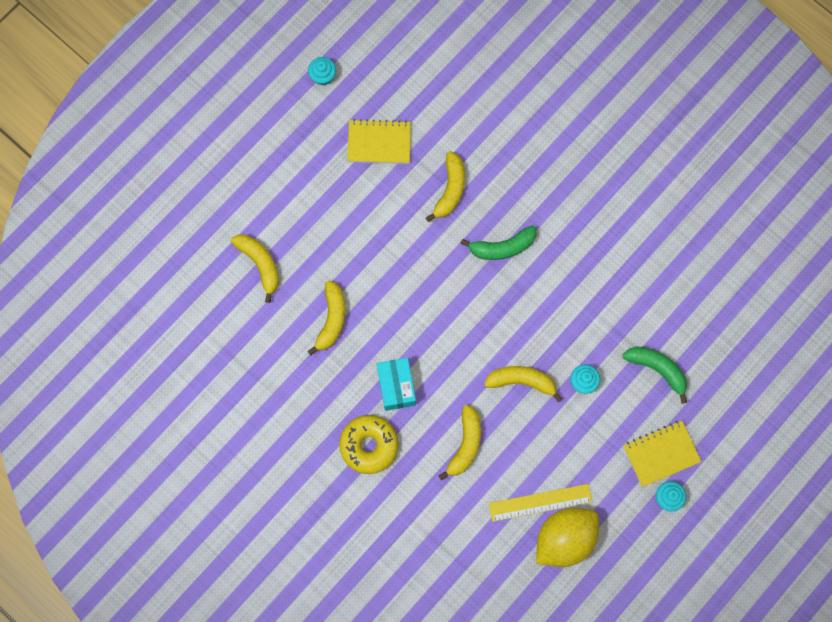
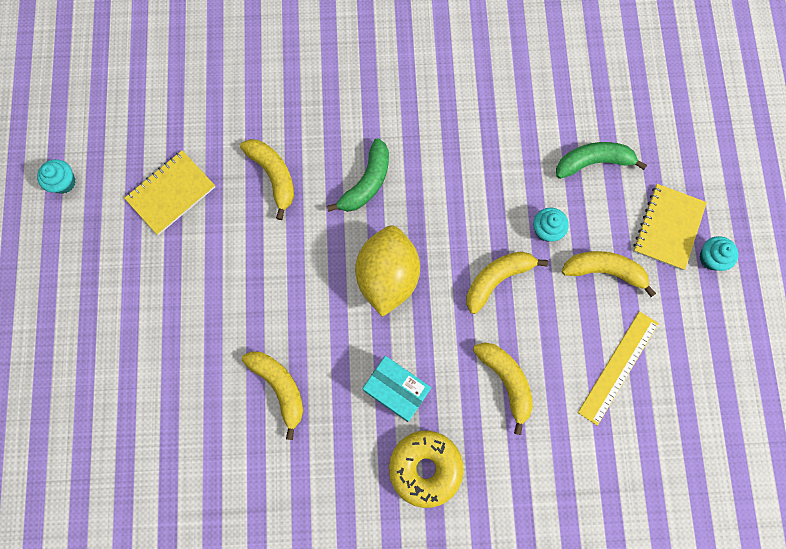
camera: 45 degrees left, 0 degrees up
(260, 264) = (164, 401): yellow banana -> yellow banana (604, 271)
(564, 539) = (670, 378): yellow lemon -> yellow lemon (387, 276)

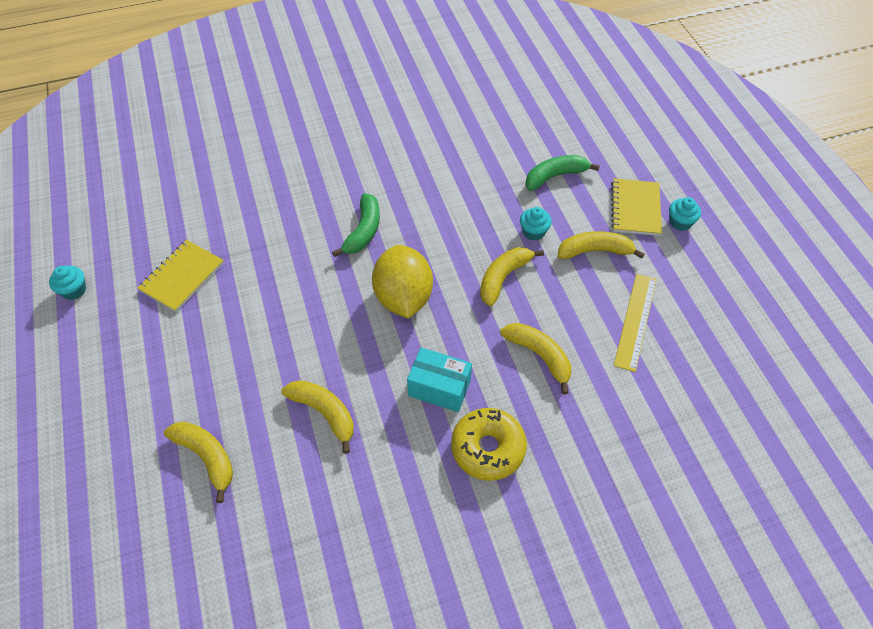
camera: 15 degrees left, 20 degrees down
(273, 176) = (277, 244): yellow banana -> yellow banana (207, 457)

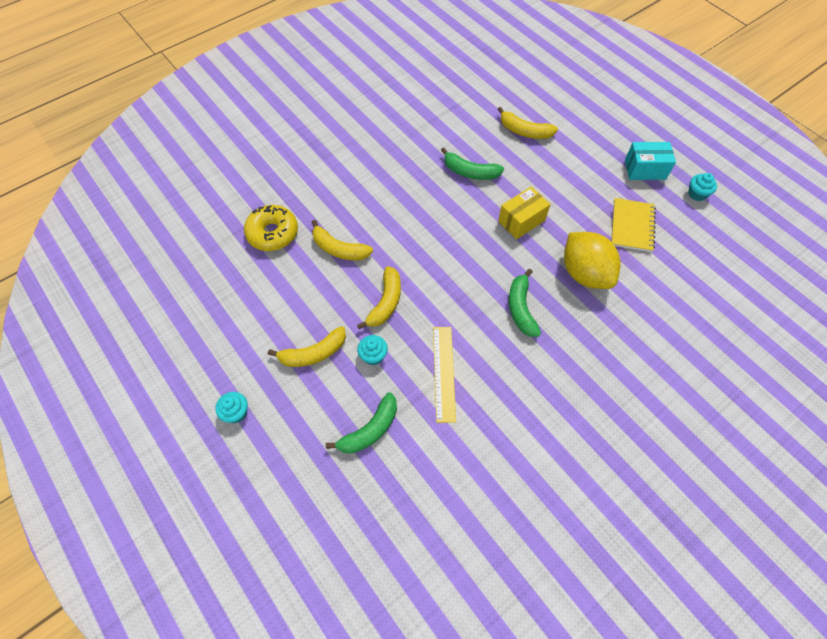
camera: 160 degrees right, 5 degrees up
(302, 322) = (521, 221): none -> yellow box
(324, 413) = (470, 172): yellow banana -> green banana
(403, 297) = (458, 261): yellow lemon -> yellow lemon (585, 273)
(439, 388) = (402, 207): turquoise box -> turquoise box (645, 169)
(488, 448) = (357, 182): yellow donut -> yellow donut (272, 233)
(635, 208) = (281, 415): yellow notebook -> none
(635, 321) = (269, 298): yellow ruler -> yellow ruler (443, 373)

